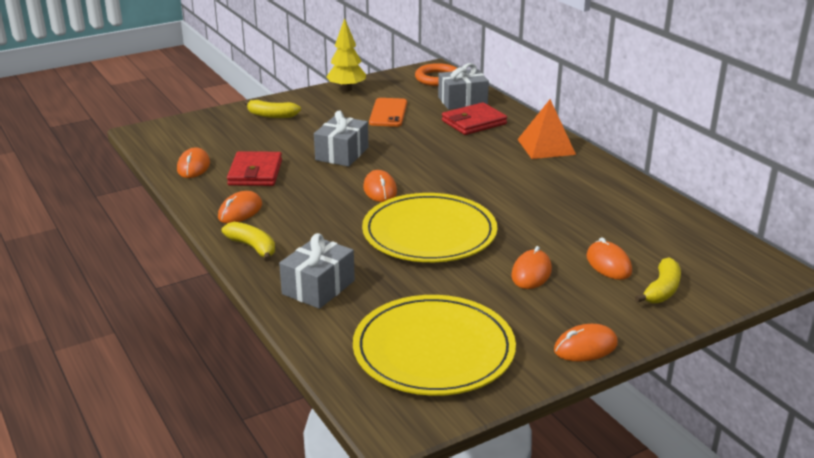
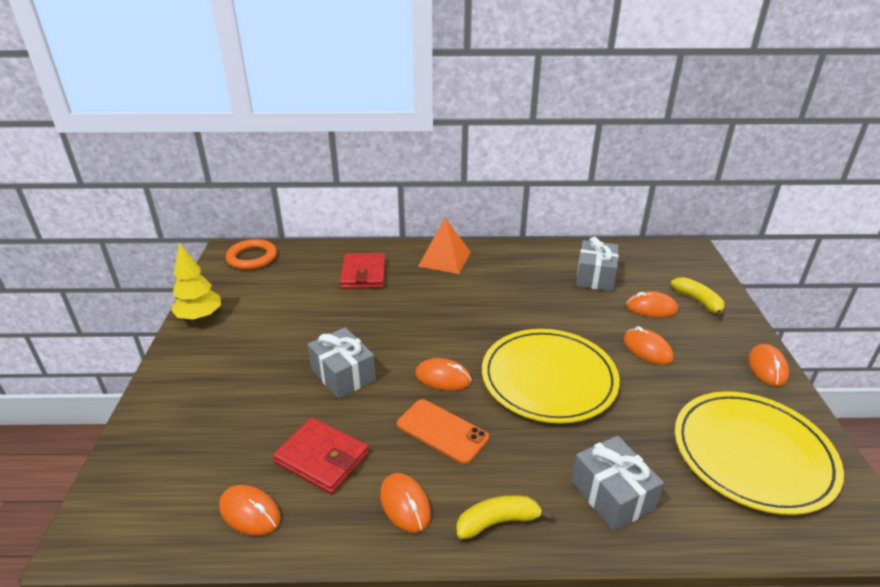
camera: 60 degrees left, 5 degrees up
(271, 115) = (192, 394): yellow banana -> none
(388, 113) = (287, 312): orange phone -> orange phone (442, 431)
(462, 101) = (315, 263): grey gift -> grey gift (595, 277)

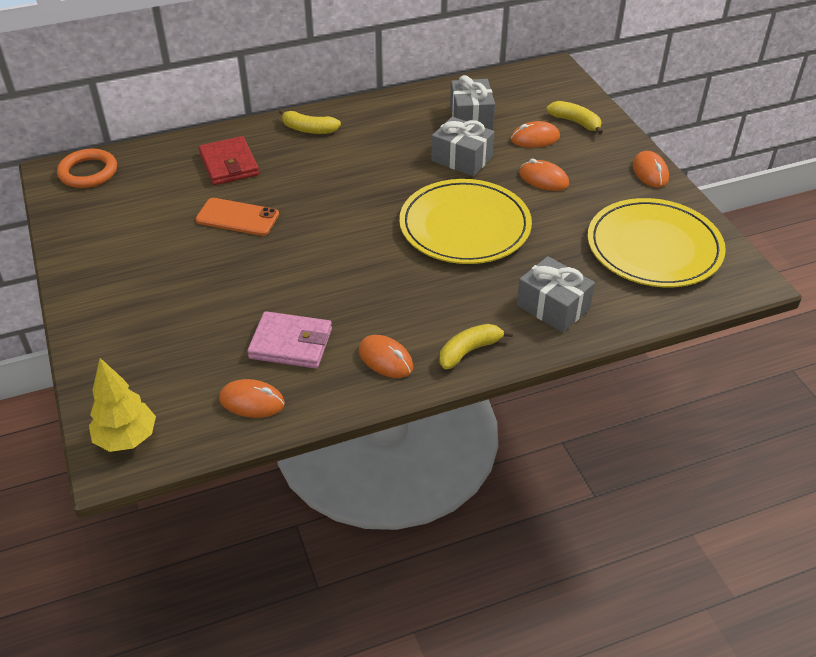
camera: 20 degrees left, 10 degrees up
(200, 317) = (75, 249): yellow tree -> yellow tree (127, 439)
(322, 458) = (291, 344): red wallet -> pink wallet
(343, 375) = (267, 269): grey gift -> grey gift (462, 159)
(442, 431) = (388, 294): orange phone -> orange phone (237, 217)
(443, 378) = (366, 248): orange mouse -> none
(444, 259) = (308, 129): orange pyramid -> yellow banana

